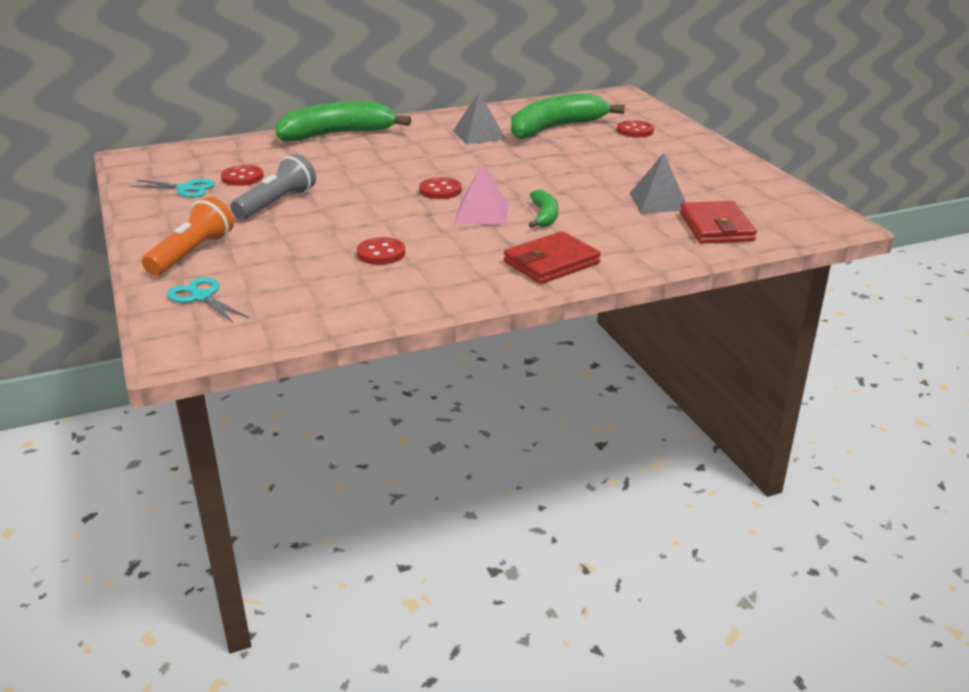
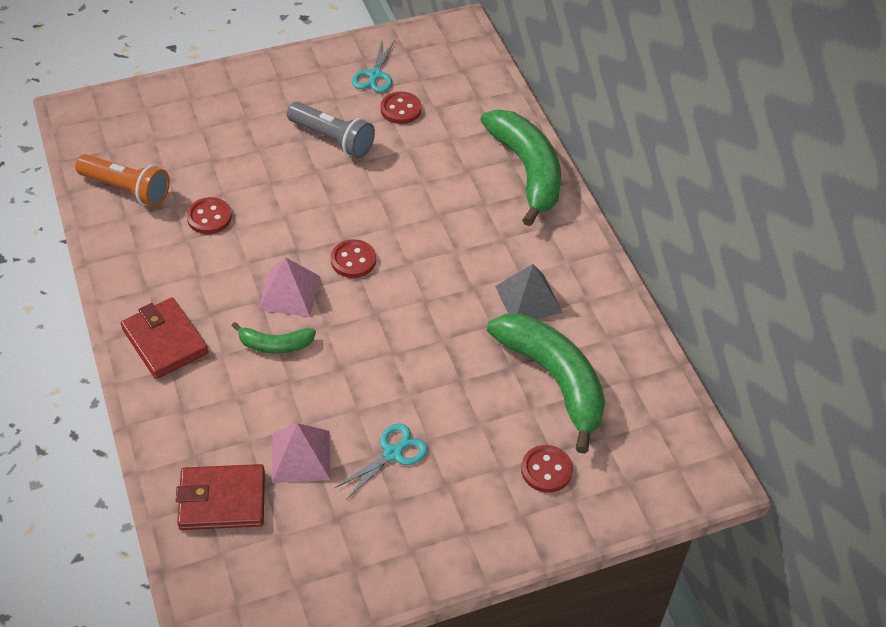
camera: 90 degrees right, 20 degrees up
(192, 253) = (232, 98): orange flashlight -> orange flashlight (127, 189)
(201, 297) = (152, 113): turquoise scissors -> turquoise scissors (393, 453)
(658, 201) = (301, 456): grey pyramid -> pink pyramid

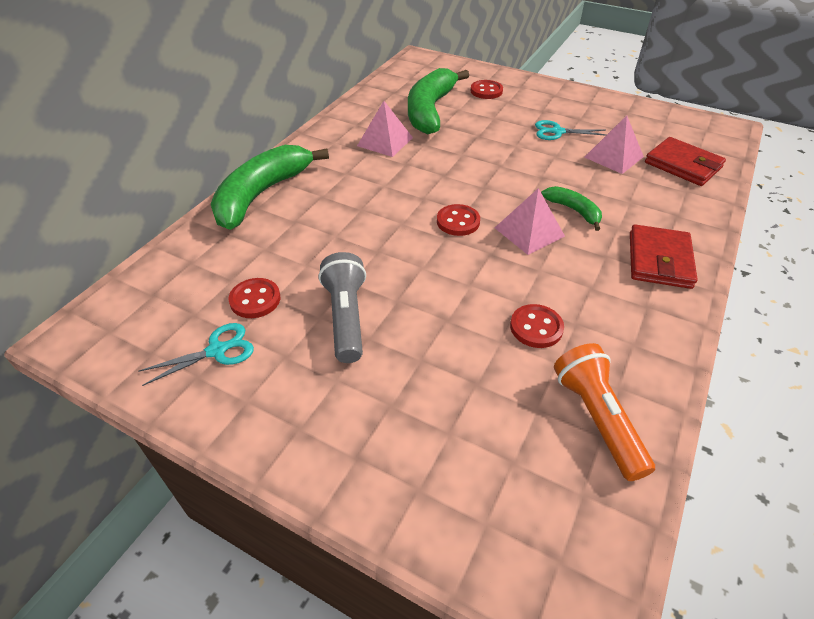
camera: 130 degrees left, 5 degrees down
(528, 299) = (385, 141): grey pyramid -> pink pyramid

